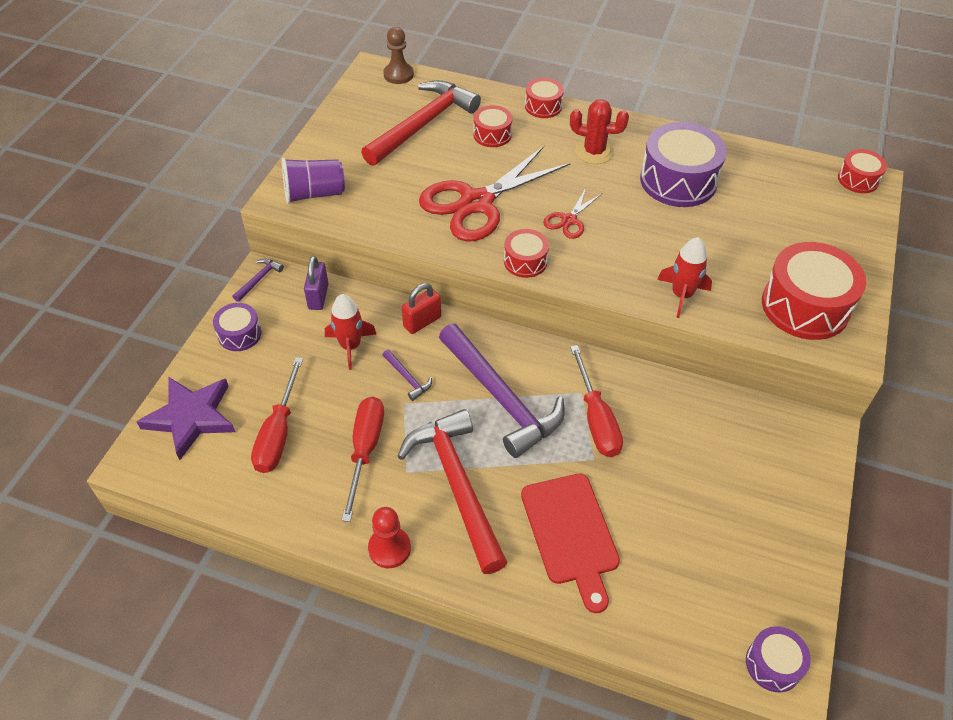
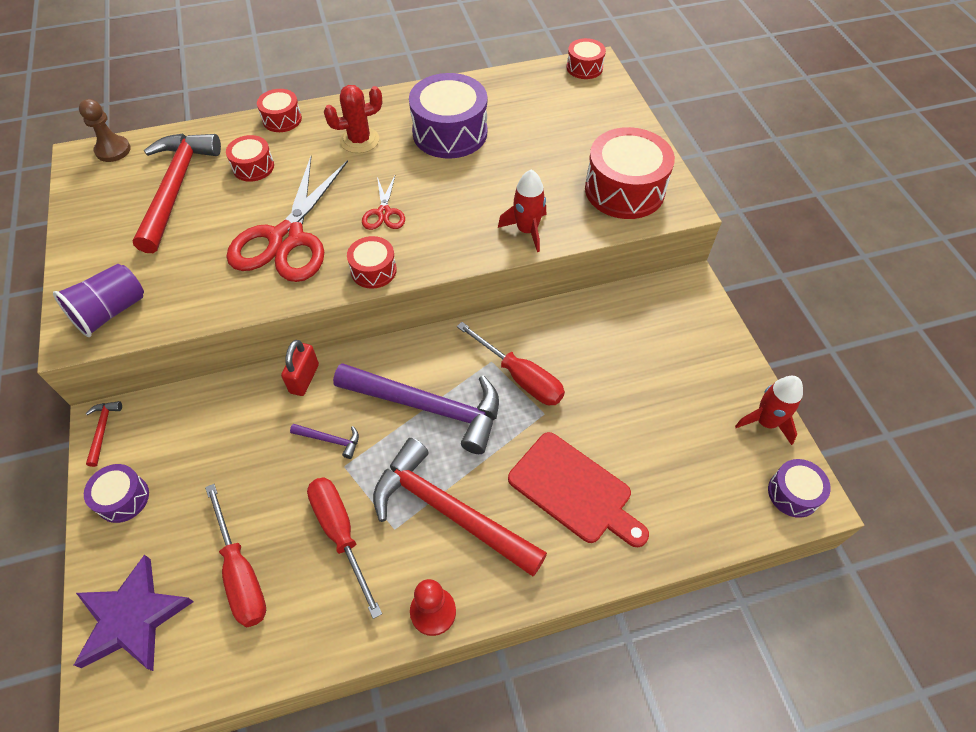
camera: 35 degrees left, 5 degrees up
(259, 279) = (103, 430): purple hammer -> red hammer
(318, 296) = (181, 412): purple padlock -> none
(350, 346) = (251, 442): red rocket -> red rocket (766, 422)

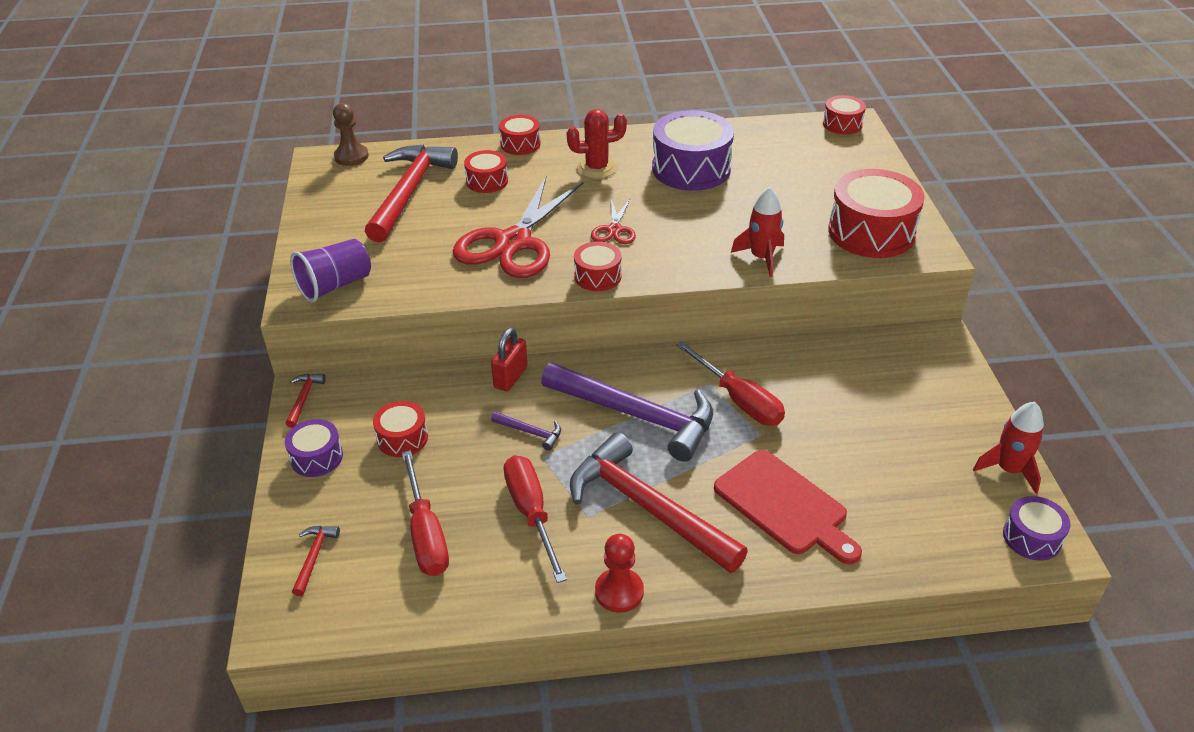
camera: 10 degrees right, 15 degrees down
(133, 618) = (314, 557): purple star -> red hammer
(206, 464) = (402, 438): none -> red drum

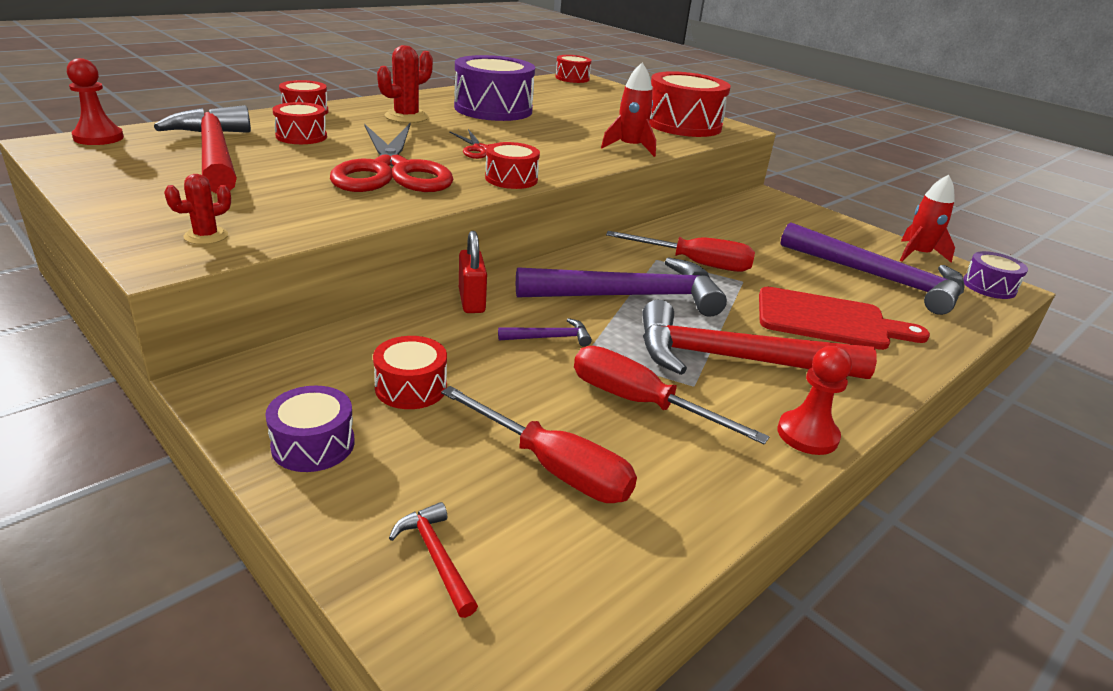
camera: 40 degrees left, 10 degrees down
(304, 399) = (225, 391): red hammer -> none
(335, 285) = (206, 236): purple cup -> red cactus
(351, 156) = (98, 138): brown pawn -> red pawn
(910, 481) = (878, 278): none -> purple hammer

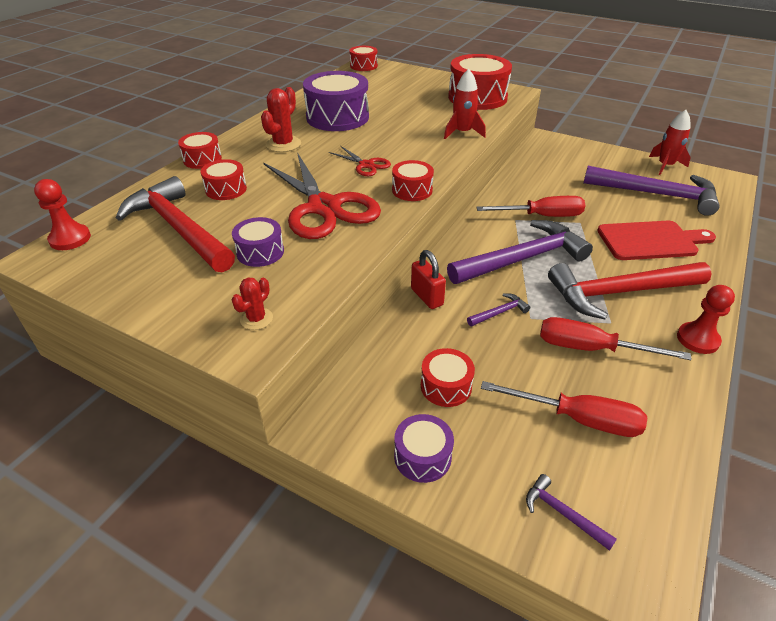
camera: 15 degrees left, 10 degrees up
(436, 557) = (563, 513): red hammer -> purple hammer
(989, 286) = (720, 182): purple drum -> purple drum (260, 252)

